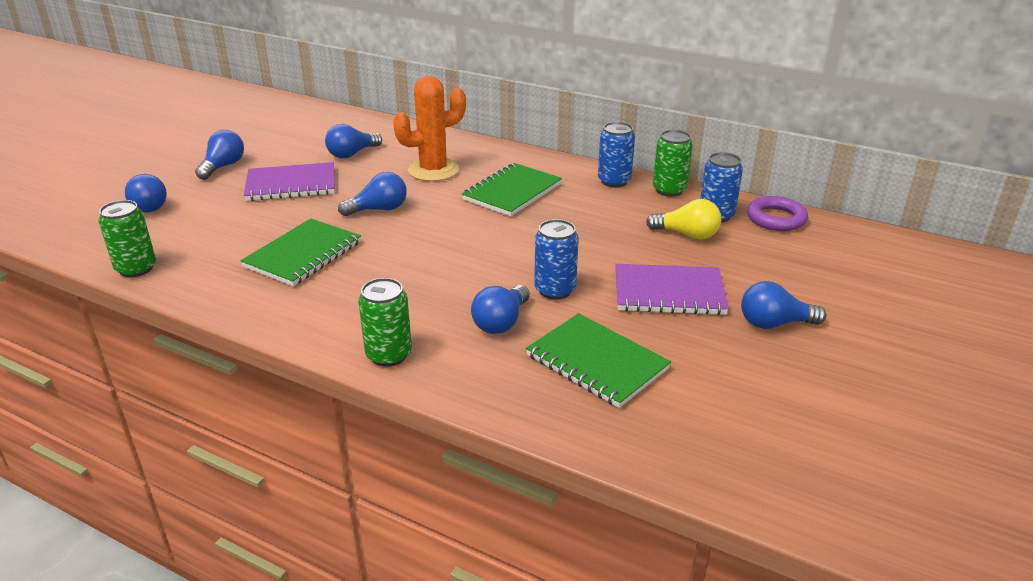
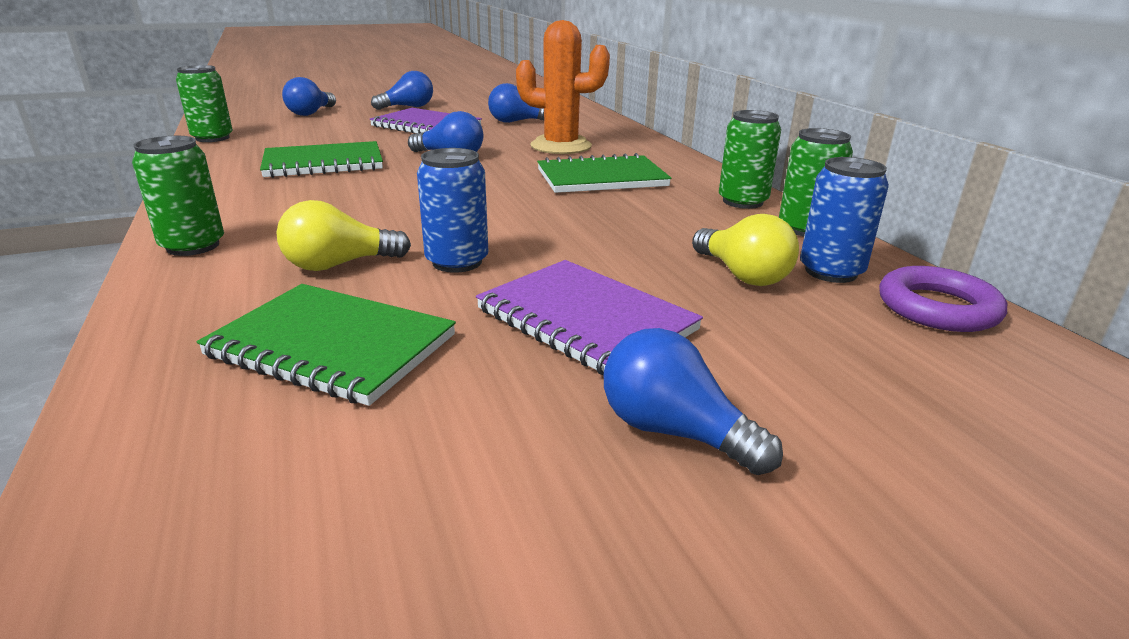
camera: 40 degrees right, 5 degrees down
(501, 322) = (339, 265): blue light bulb -> yellow light bulb
(597, 362) = (332, 346): green notebook -> green notebook turned 60 degrees counterclockwise
(614, 181) = (742, 202): blue can -> green can

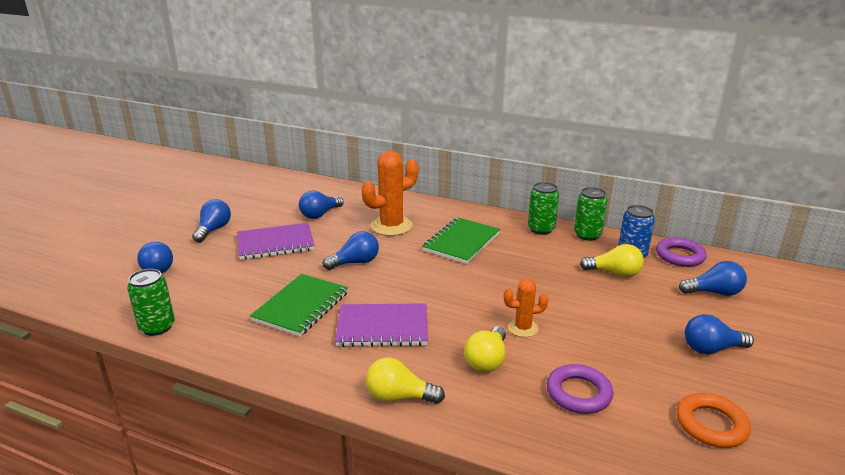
camera: 45 degrees left, 0 degrees up
(193, 246) = (399, 397): green can -> yellow light bulb
(332, 346) = (578, 393): green notebook -> purple ring
(380, 512) = (711, 424): none -> orange ring
(457, 262) = (523, 328): blue can -> orange cactus
(585, 320) = (617, 325): purple notebook -> purple notebook (382, 327)
(893, 376) = (714, 292): none -> blue light bulb

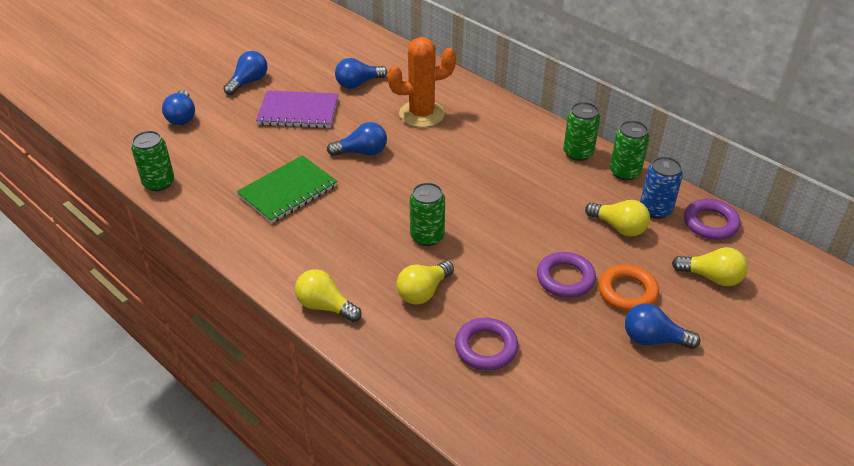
camera: 20 degrees right, 15 degrees up
(382, 327) = (349, 232): purple notebook -> none
(459, 314) = (427, 236): none -> green can
(461, 242) = (482, 151): green notebook -> none
(523, 328) = (479, 267): orange cactus -> none
(603, 320) = (565, 278): none -> purple ring
(711, 424) = (588, 413): orange ring -> orange ring (627, 292)
(714, 292) = (711, 277): blue light bulb -> yellow light bulb

